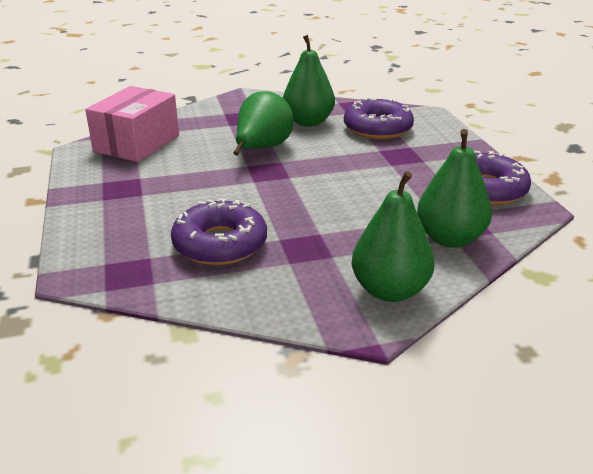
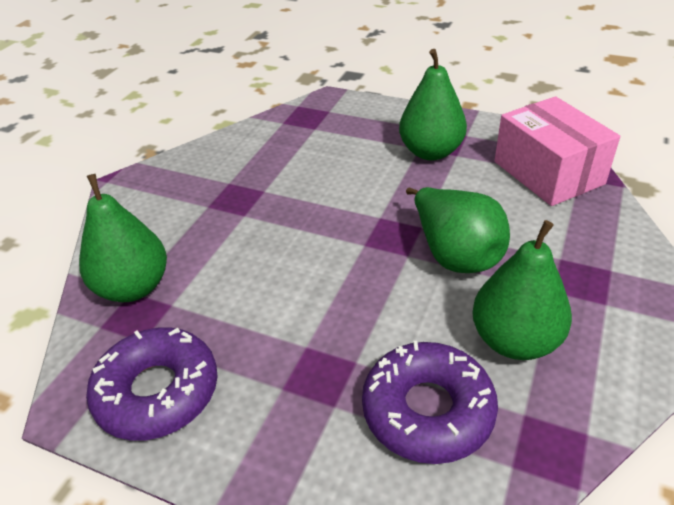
camera: 130 degrees right, 10 degrees up
(220, 244) = (293, 160): purple donut -> none
(389, 290) = (135, 211): green pear -> green pear (431, 152)

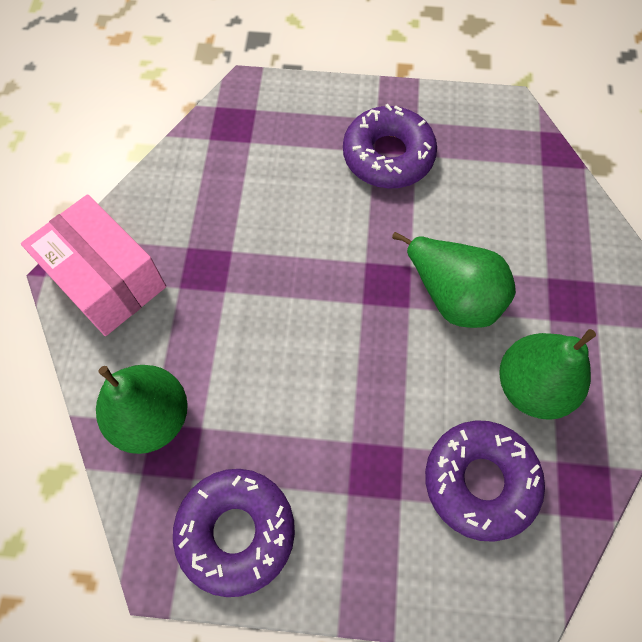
camera: 20 degrees left, 25 degrees up
(431, 152) = (388, 156): green pear -> purple donut
(548, 173) = (512, 163): pink box -> pink box (107, 280)

